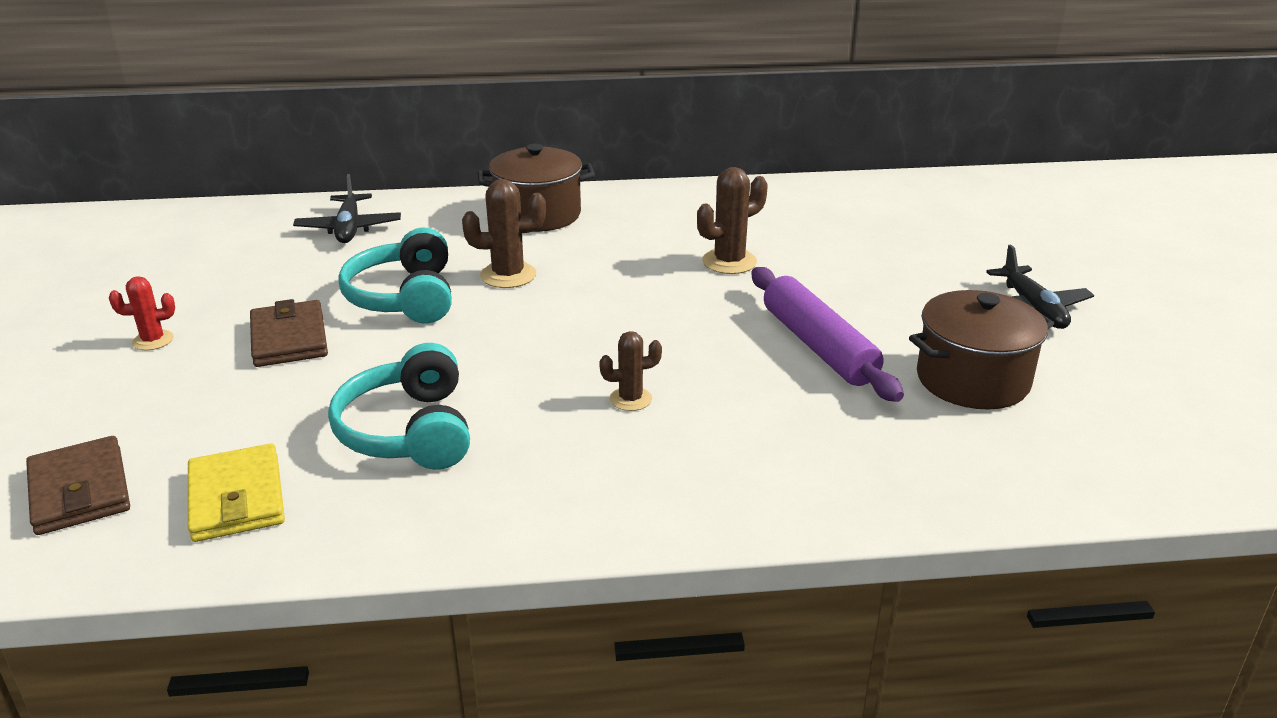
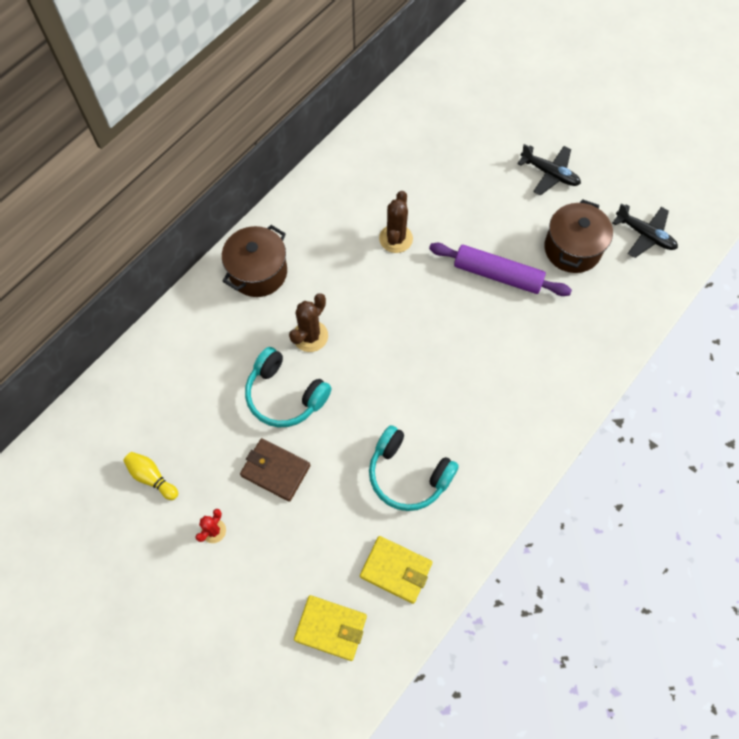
camera: 45 degrees left, 35 degrees up
(79, 491) = (330, 628): brown wallet -> yellow wallet
(186, 276) = (152, 477): none -> yellow bowling pin
(349, 228) = (176, 367): black plane -> black plane (644, 235)
(630, 399) = (466, 376): brown cactus -> none

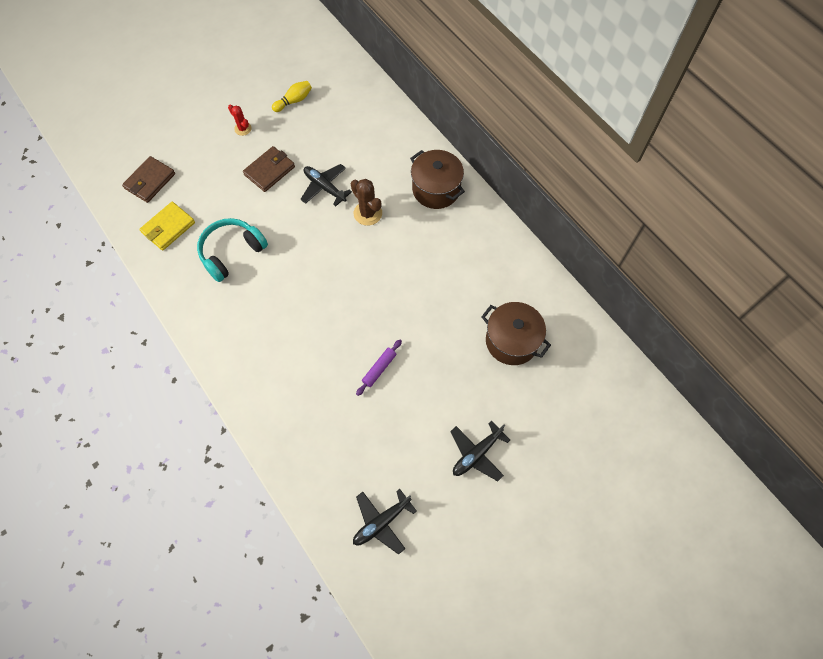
camera: 105 degrees right, 0 degrees up
(285, 395) = (324, 187): turquoise headphones -> black plane
(330, 628) = (150, 181): yellow wallet -> brown wallet
(396, 239) = (440, 296): brown cactus -> none
(497, 275) = (379, 369): purple rolling pin -> purple rolling pin, size x0.53
(572, 249) = (386, 445): brown pot -> brown pot (511, 341)

